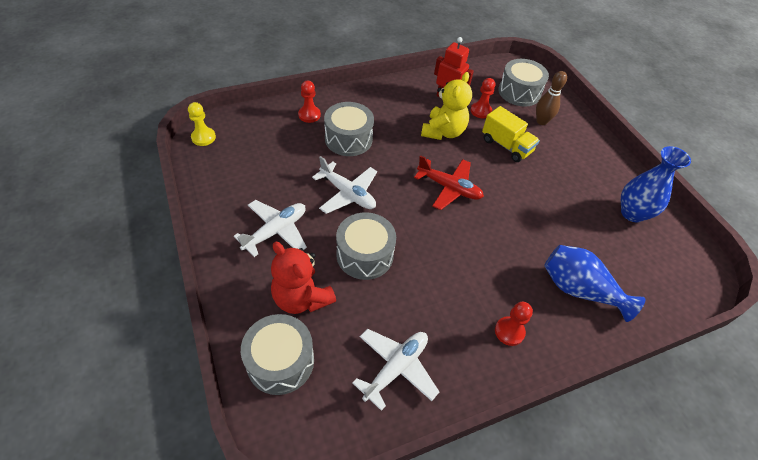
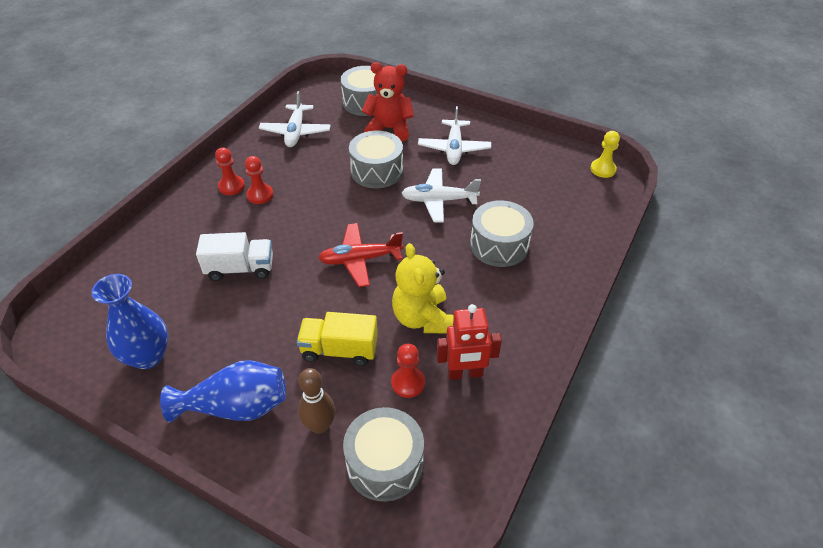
camera: 145 degrees right, 5 degrees down
(309, 115) = (564, 244): red pawn -> red pawn (260, 195)
(542, 237) = (240, 269): none -> white truck
(579, 290) = (185, 244): blue vase -> blue vase (236, 407)

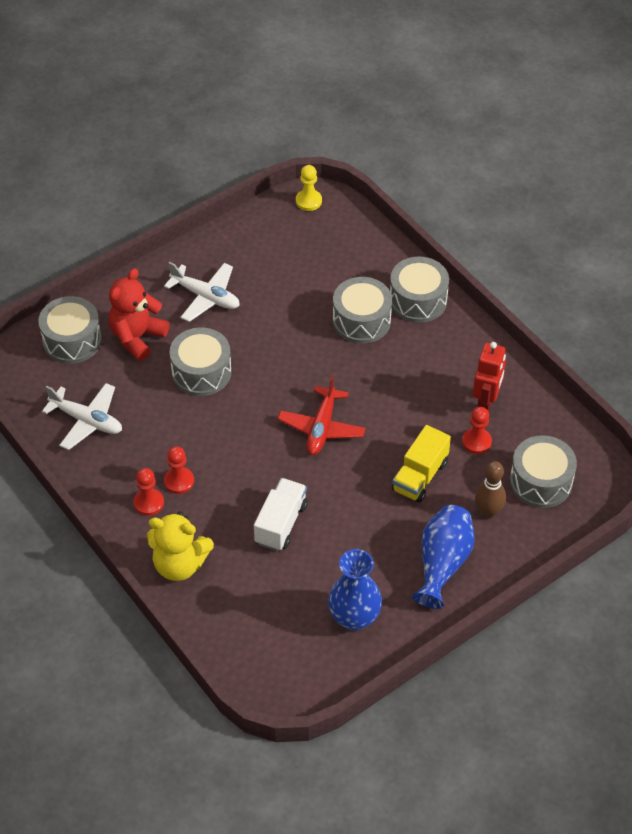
camera: 65 degrees left, 5 degrees up
(422, 318) = (416, 408): yellow teddy bear -> yellow teddy bear (179, 564)
(439, 200) = (277, 340): white plane -> none
(554, 275) = (418, 300): none -> grey drum

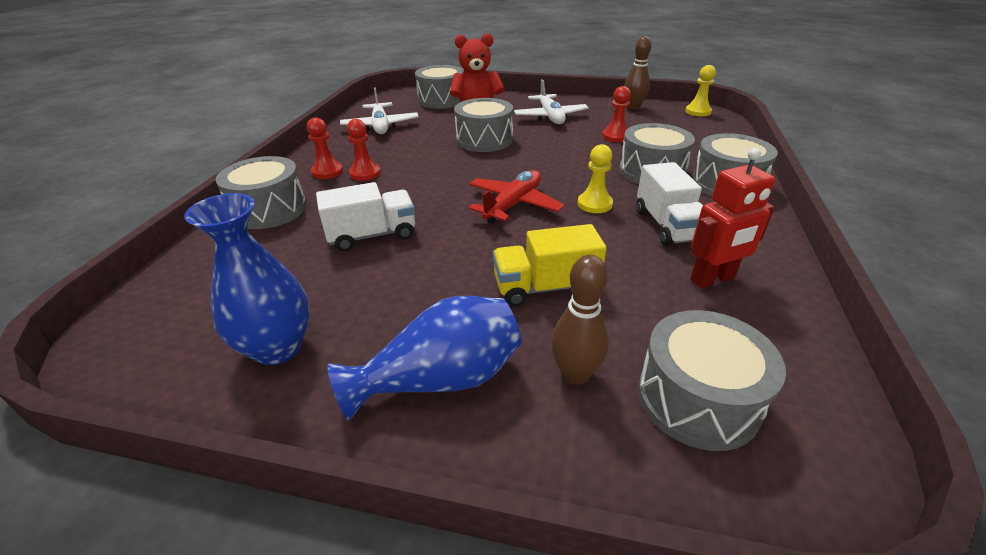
camera: 50 degrees right, 15 degrees down
(179, 564) = (269, 209): yellow teddy bear -> grey drum
(252, 230) = (633, 107): none -> brown bowling pin
(321, 428) = (513, 205): red plane -> red plane turned 150 degrees clockwise
(366, 387) = (594, 204): none -> yellow pawn
(426, 374) = (667, 226): none -> white truck
(476, 442) = (654, 302): red pawn -> red pawn (616, 136)

